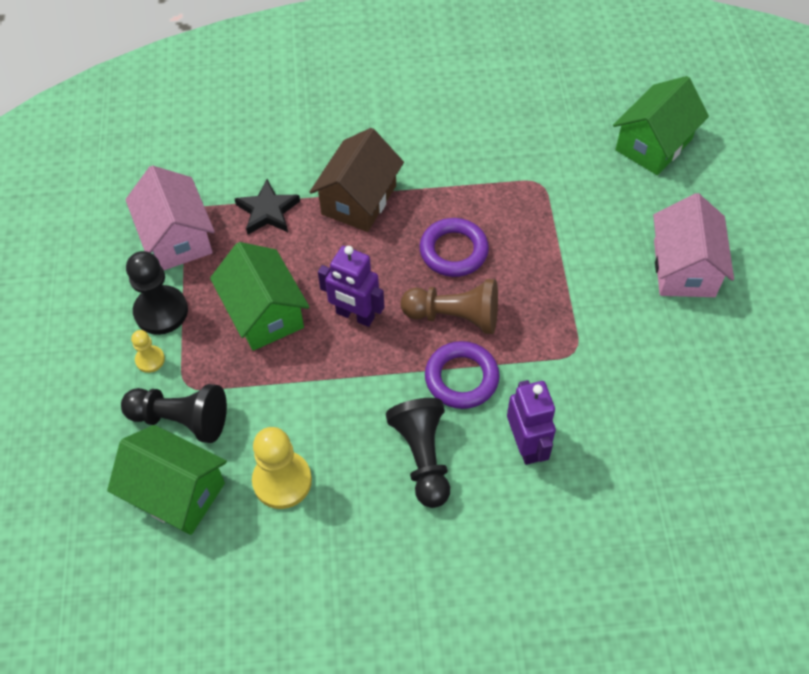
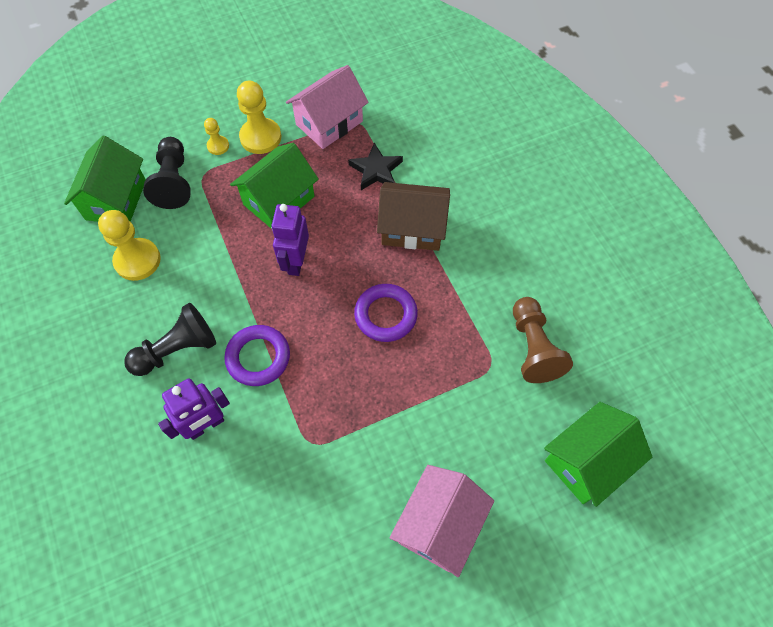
camera: 70 degrees right, 5 degrees up
(161, 311) = (260, 137): black pawn -> yellow pawn
(454, 316) = (318, 335): brown pawn -> brown pawn (533, 348)
(653, 144) = (587, 461): green house -> green house turned 60 degrees counterclockwise
(684, 268) = (439, 525): pink house -> pink house turned 45 degrees counterclockwise

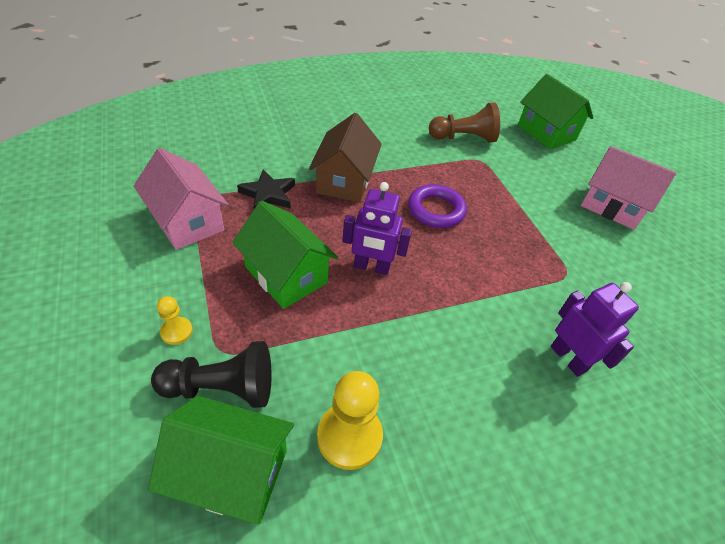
camera: 90 degrees left, 15 degrees down
(177, 349) = (482, 386): black pawn -> none
(258, 357) = (485, 308): purple ring -> none
(260, 137) = (181, 285): yellow pawn -> none

